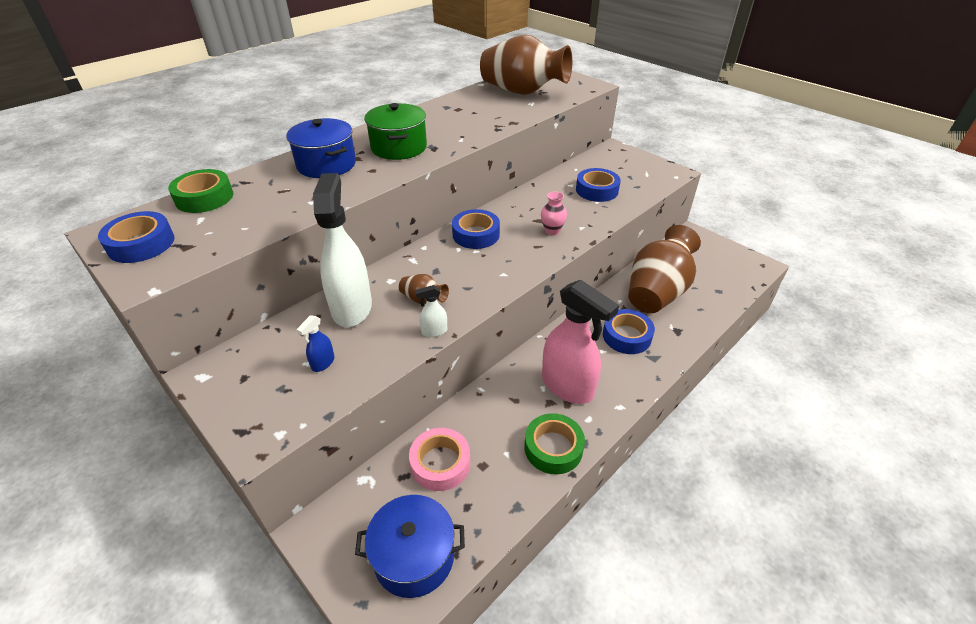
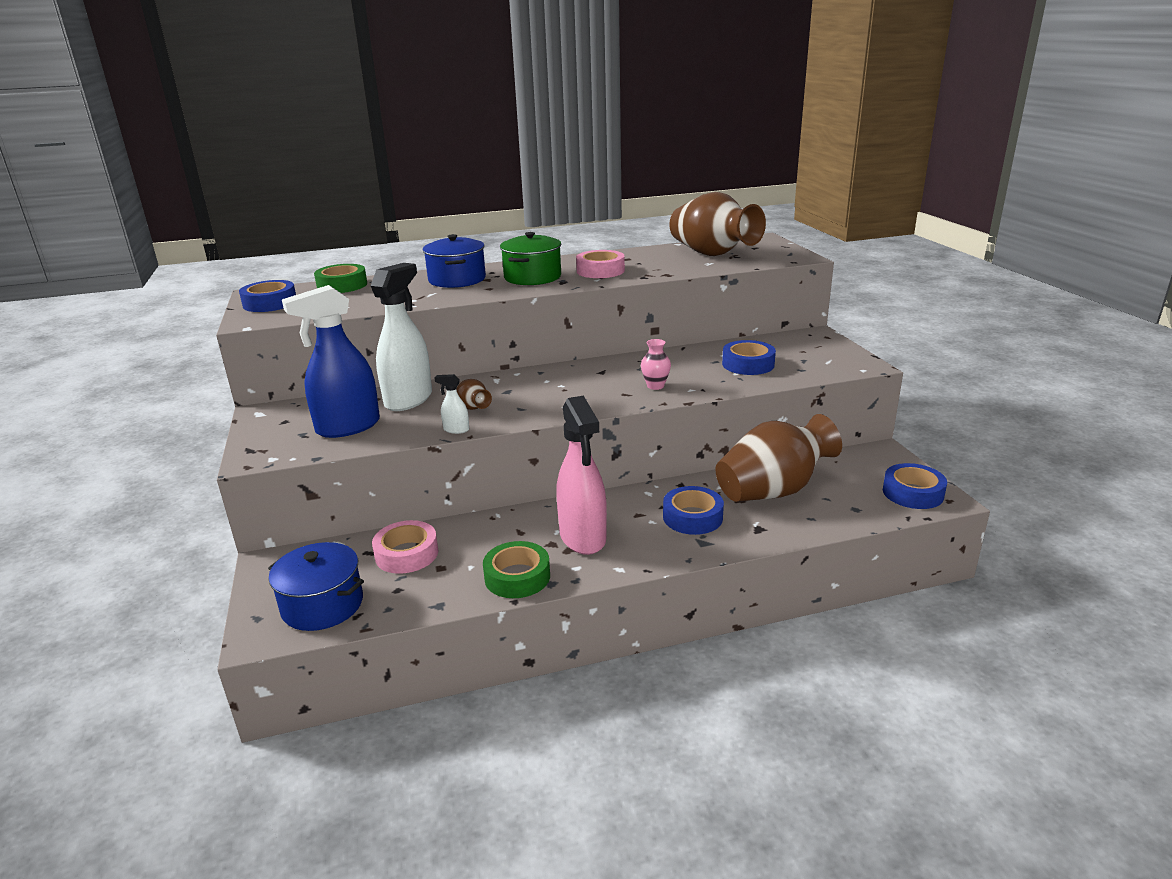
camera: 30 degrees right, 15 degrees down
(323, 363) = (347, 427): blue spray bottle -> blue spray bottle, size x2.44
(452, 128) = (600, 271): none -> pink tape
(476, 234) = (575, 374): blue tape -> blue tape (913, 493)

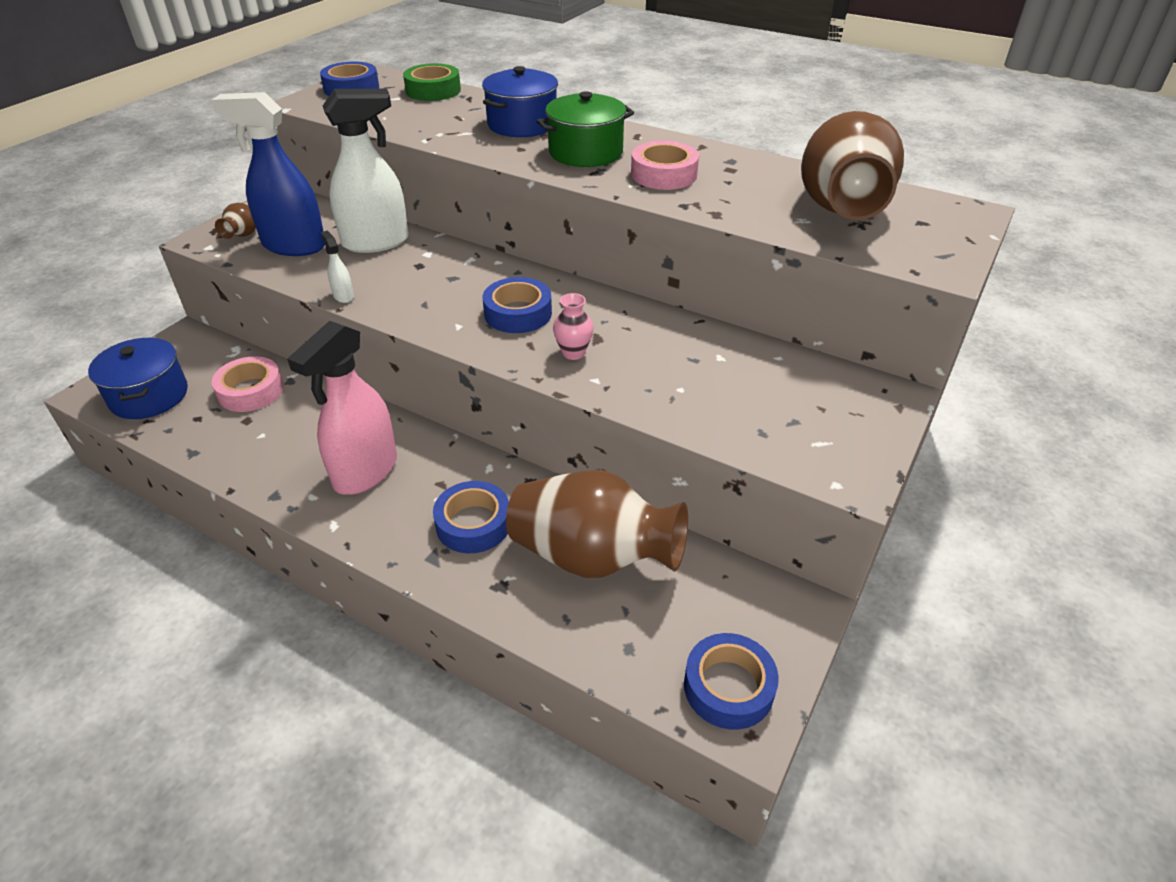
camera: 45 degrees right, 15 degrees up
(472, 407) = (396, 280): brown vase -> brown vase (244, 234)
(517, 577) = (267, 470): green tape -> none
(748, 364) = (718, 386): blue tape -> blue tape (518, 313)

